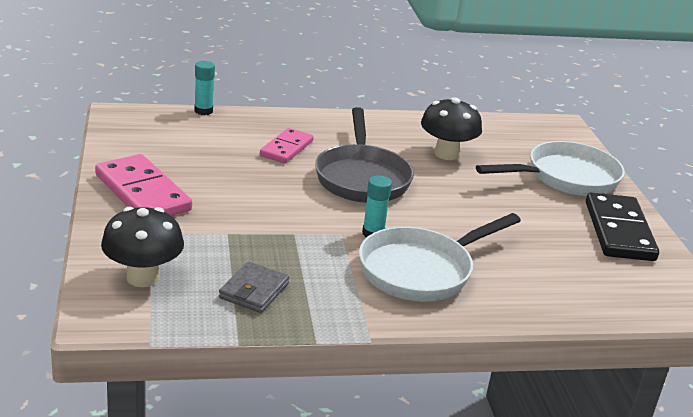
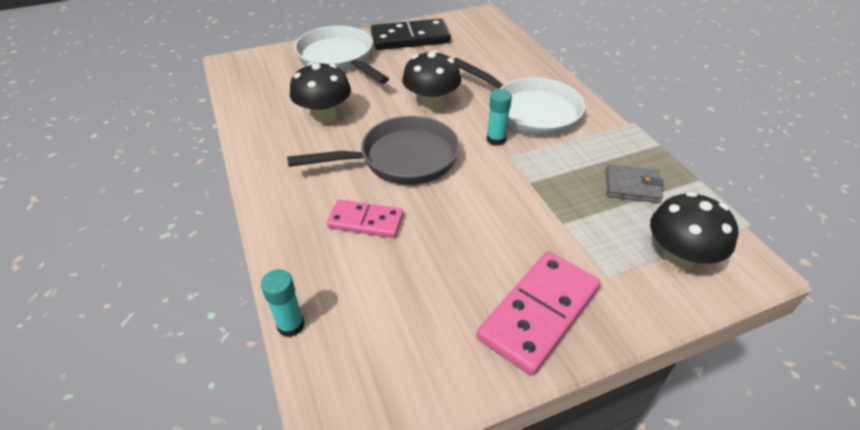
camera: 100 degrees left, 15 degrees up
(453, 212) = (431, 105): none -> black mushroom

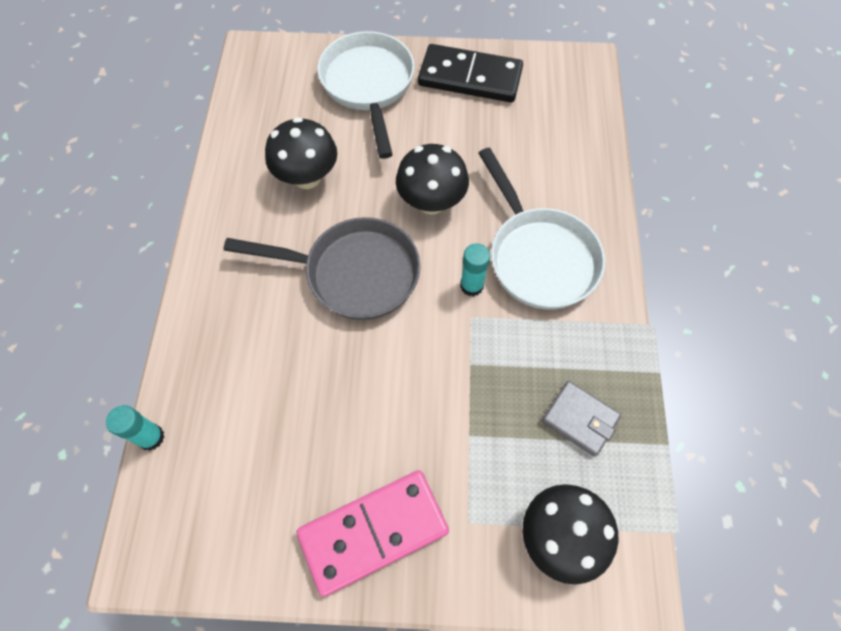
camera: 25 degrees right, 20 degrees up
(366, 221) = (275, 344): pink domino -> none

